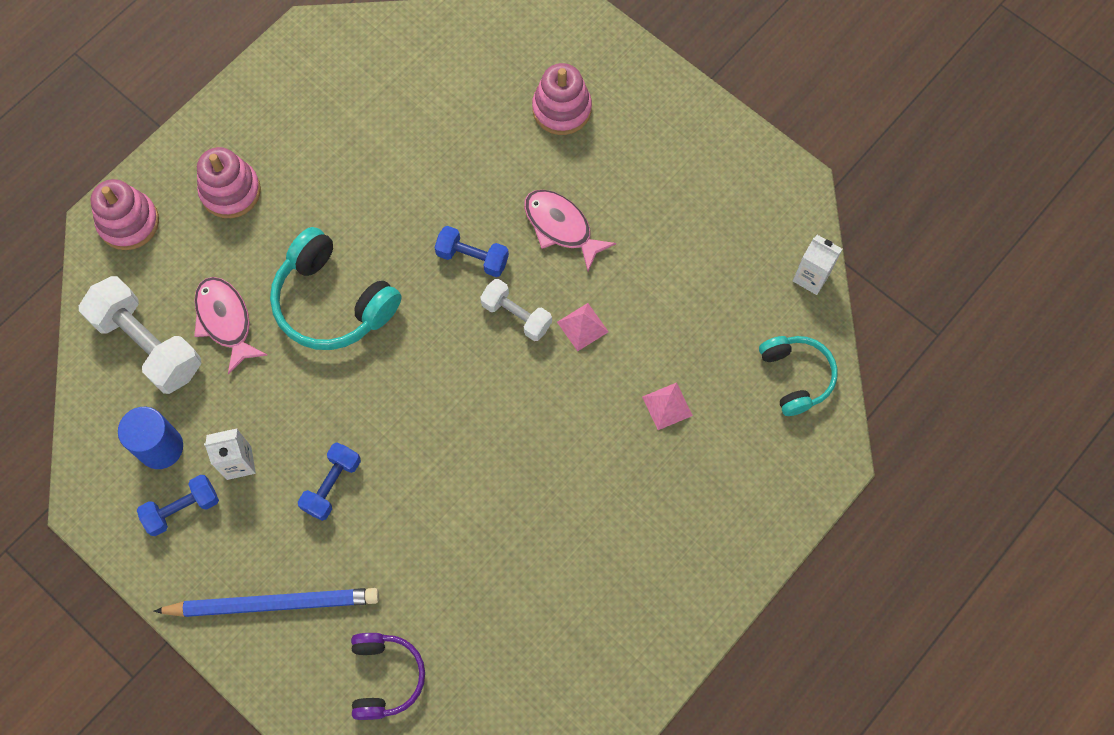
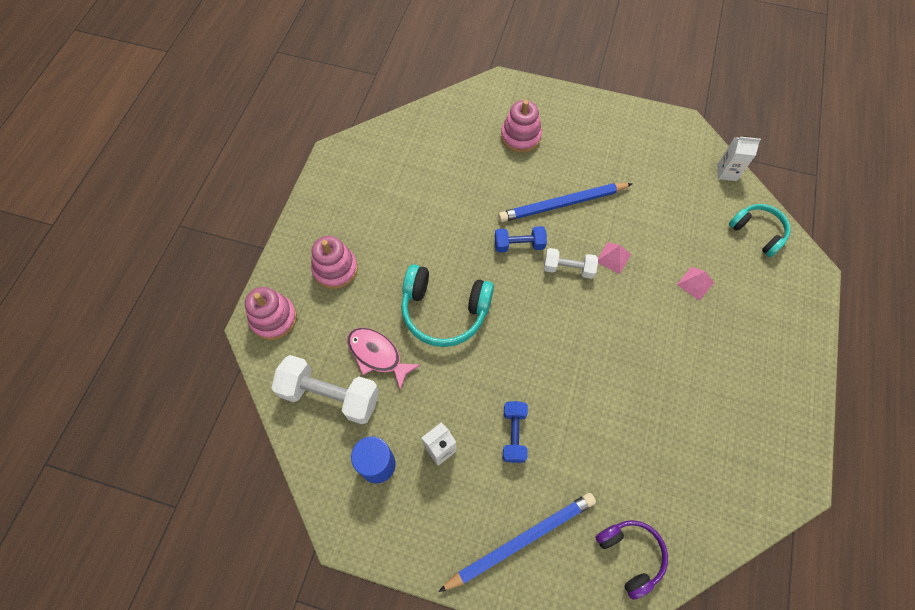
camera: 25 degrees left, 5 degrees down
(182, 509) = (417, 502): blue dumbbell -> none
(561, 227) = (563, 204): pink fish -> blue pencil

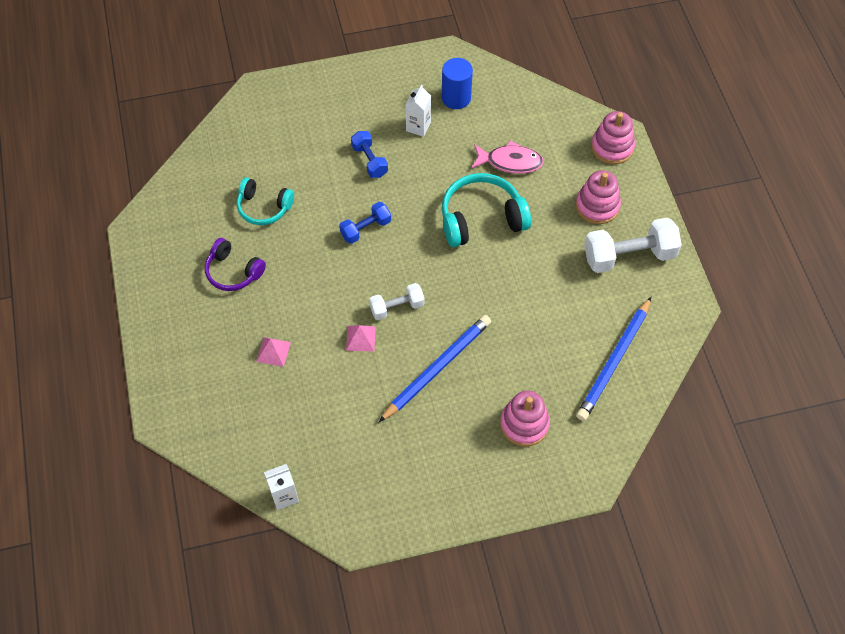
camera: 150 degrees right, 5 degrees down
(330, 395) = (523, 121): white dumbbell -> white dumbbell (629, 256)
(519, 245) = (454, 306): blue dumbbell -> blue dumbbell (366, 229)
(521, 541) = (328, 103): blue pencil -> blue pencil (614, 361)
(630, 555) = (248, 130): purple headphones -> purple headphones (233, 272)
(757, 232) = (229, 437): turquoise headphones -> turquoise headphones (264, 207)

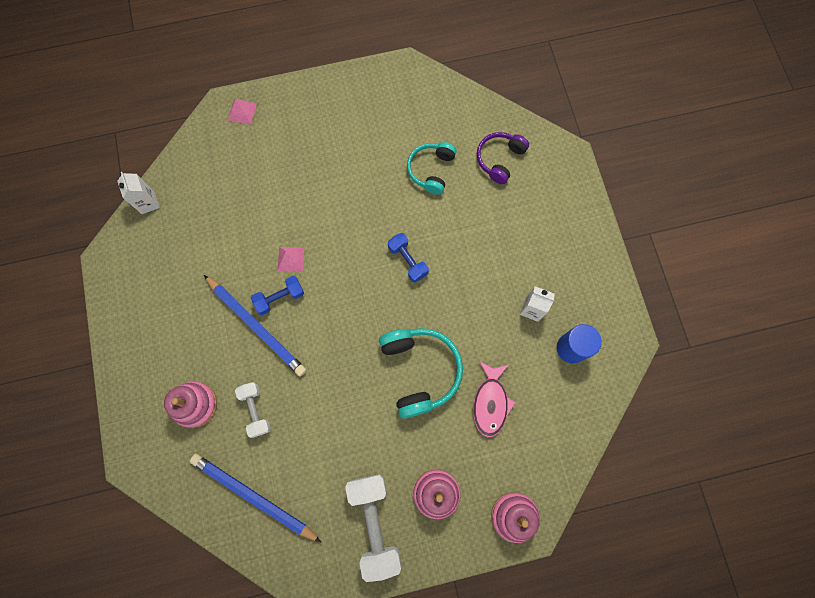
camera: 90 degrees right, 15 degrees up
(233, 272) = (362, 149): purple headphones -> purple headphones (499, 159)
(273, 351) = (281, 187): pink pyramid -> pink pyramid (242, 112)
(369, 161) = (487, 262): blue dumbbell -> blue dumbbell (280, 298)
(397, 307) = (321, 290): white dumbbell -> white dumbbell (255, 410)

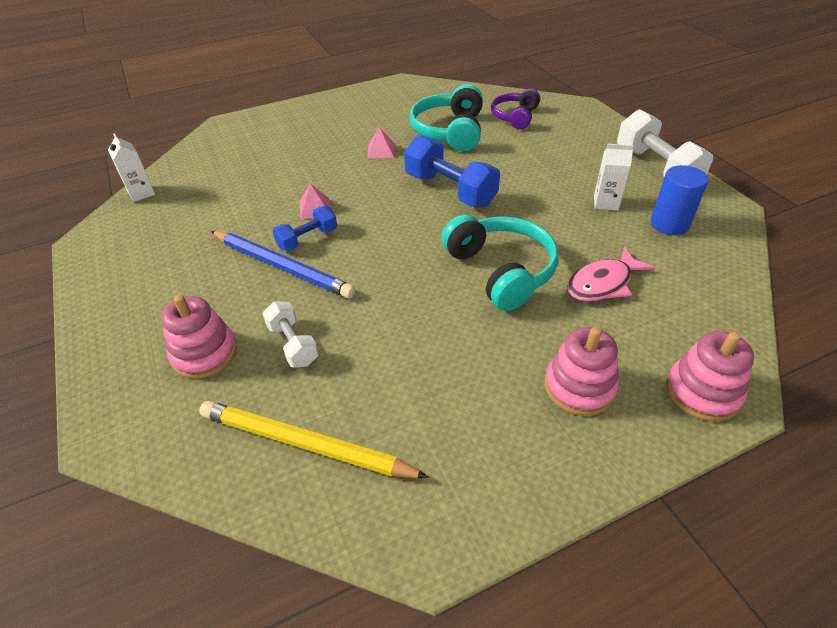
camera: 10 degrees left, 30 degrees down
(242, 112) = (244, 124): pink pyramid -> pink pyramid (381, 150)
(254, 496) = (306, 444): blue pencil -> yellow pencil
(374, 523) = (503, 441): white dumbbell -> white dumbbell (656, 167)
(408, 261) = (450, 190): blue dumbbell -> blue dumbbell, size x1.74
(431, 170) = (450, 131): turquoise headphones -> turquoise headphones, size x1.55
(490, 402) = (603, 283): pink fish -> pink fish turned 60 degrees clockwise

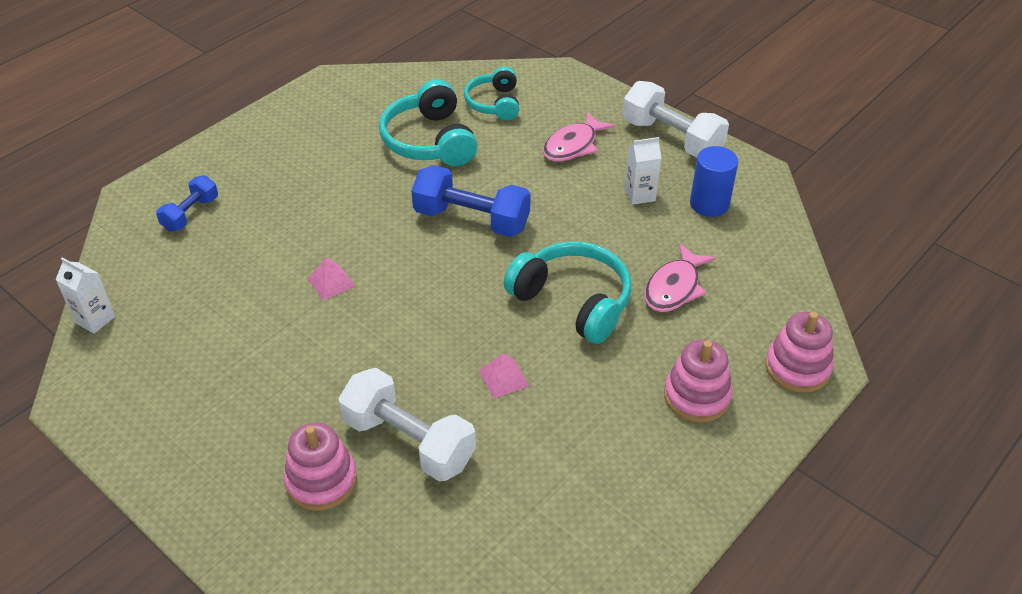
camera: 25 degrees left, 0 degrees up
(281, 266) = (339, 362): blue pencil -> none
(293, 344) = (409, 441): white dumbbell -> white dumbbell, size x1.74
(306, 444) = (483, 529): yellow pencil -> none
(307, 239) = (347, 322): blue dumbbell -> blue dumbbell (190, 214)
(381, 150) = (363, 186): pink pyramid -> pink pyramid (504, 378)
(515, 117) = (494, 103): purple headphones -> turquoise headphones
(564, 156) = (573, 145): none -> pink fish

